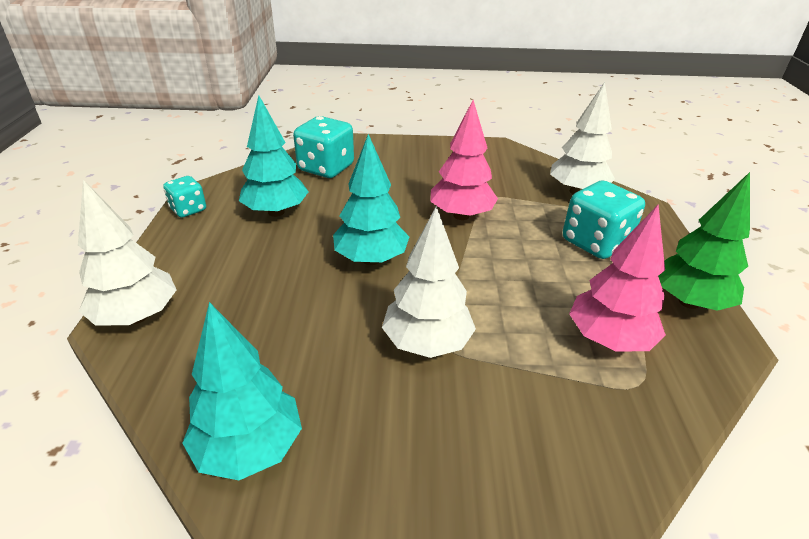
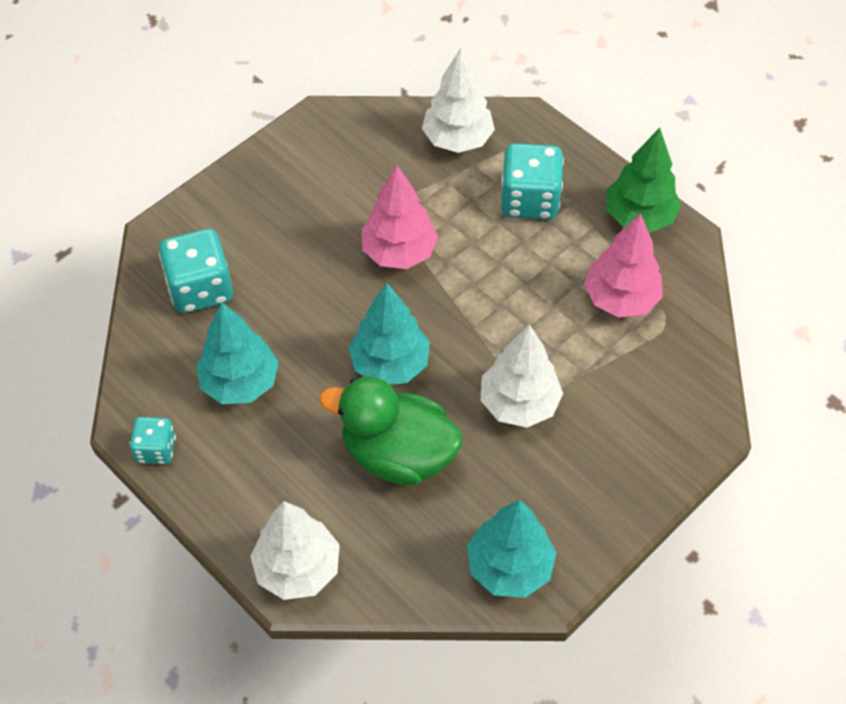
camera: 45 degrees left, 20 degrees up
(298, 306) = (398, 454): none -> green duck

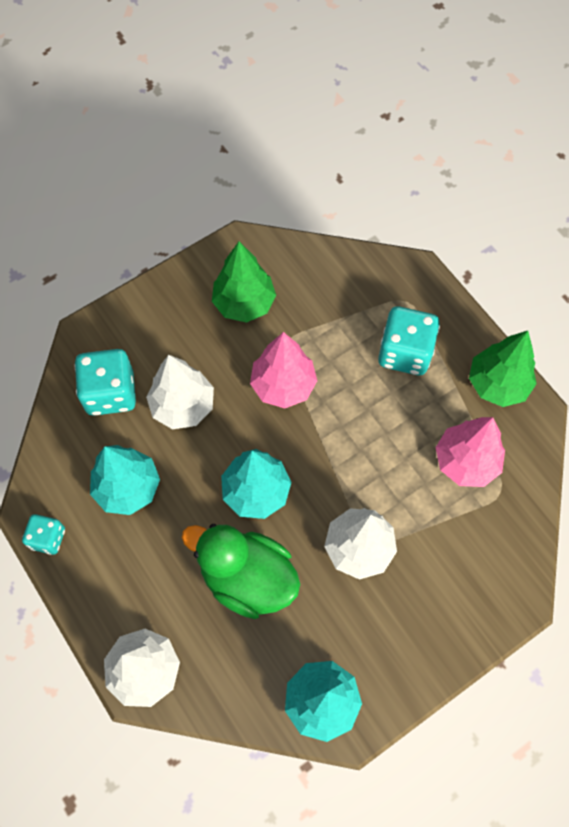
camera: 10 degrees right, 10 degrees up
(337, 176) = (244, 303): none -> green tree
(457, 140) = (353, 284): white tree -> white tree (183, 406)

